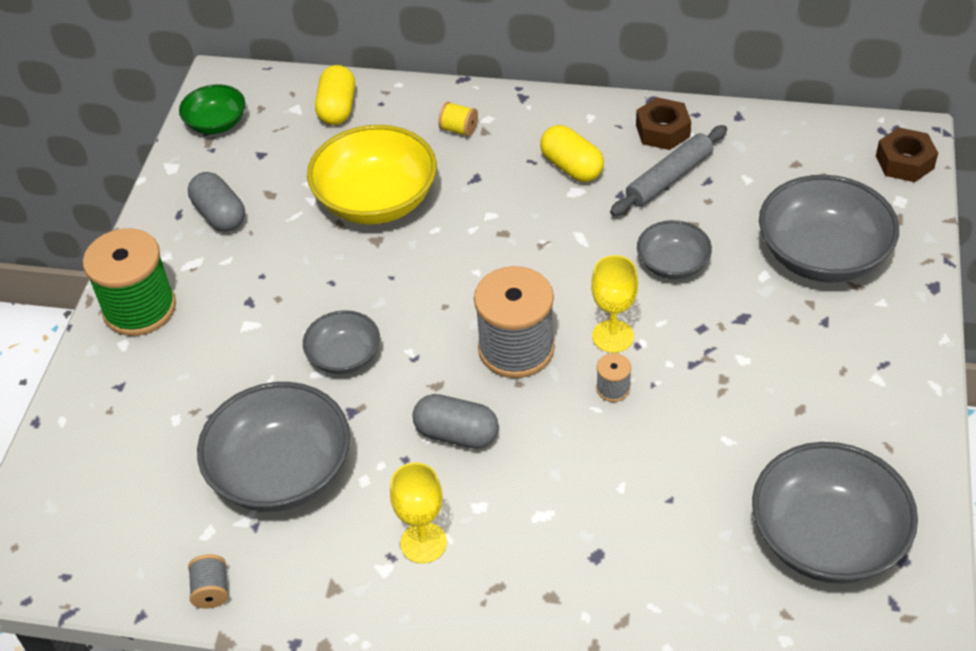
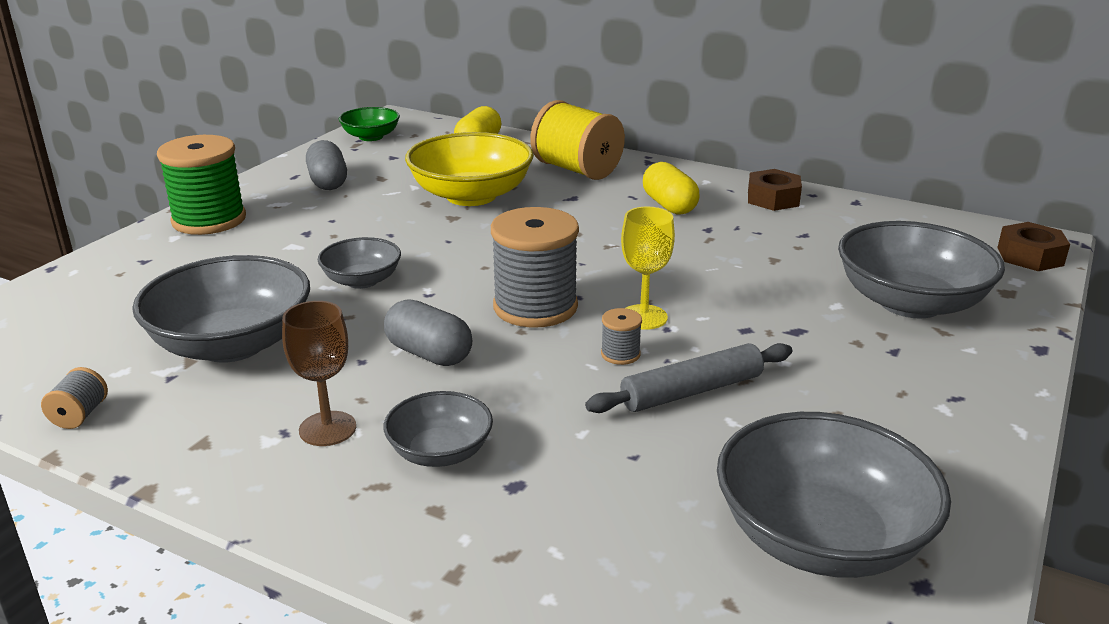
camera: 15 degrees right, 20 degrees down
(423, 543) = (327, 429): yellow goblet -> brown goblet
(459, 129) = (577, 170): yellow spool -> yellow spool, size x2.32
(669, 178) = (764, 227): grey rolling pin -> grey rolling pin (691, 391)
(672, 264) = (737, 280): grey bowl -> grey bowl (440, 452)

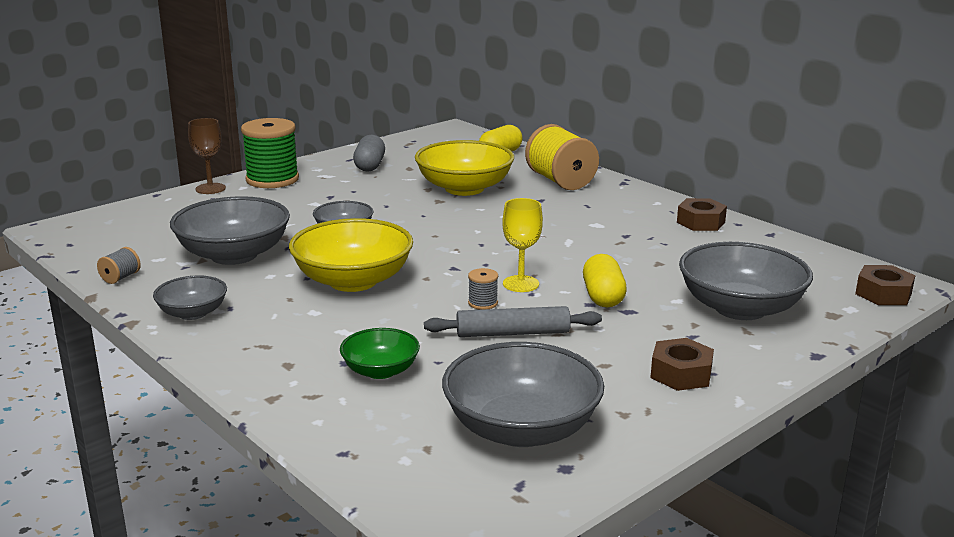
camera: 20 degrees right, 5 degrees down
(327, 429) = (257, 310): brown goblet -> brown goblet (210, 188)
(371, 137) = (424, 139): green bowl -> green bowl (380, 371)
(429, 354) = (353, 281): grey capsule -> yellow bowl
(440, 452) = (315, 336): grey bowl -> grey bowl (193, 313)
(535, 307) = (448, 265): grey spool -> none
(669, 205) = (610, 215): yellow capsule -> yellow capsule (603, 297)
(928, 407) = (681, 374): none -> brown nut

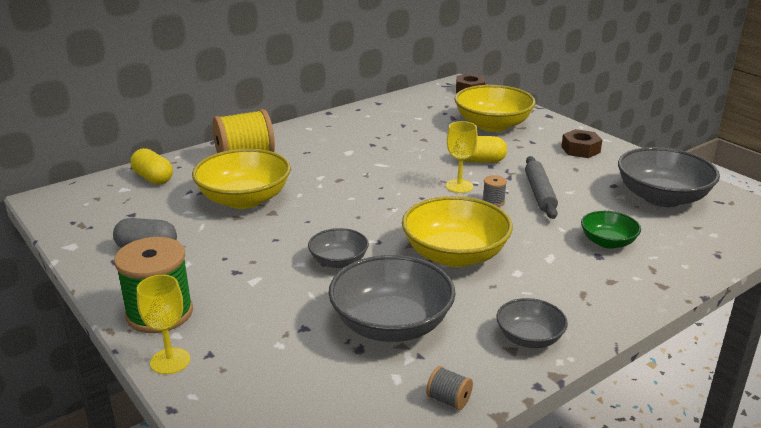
camera: 85 degrees left, 5 degrees up
(210, 188) = (170, 361): brown goblet -> yellow goblet
(700, 222) = (353, 119): brown nut -> none
(740, 308) = (492, 125): grey bowl -> yellow bowl

